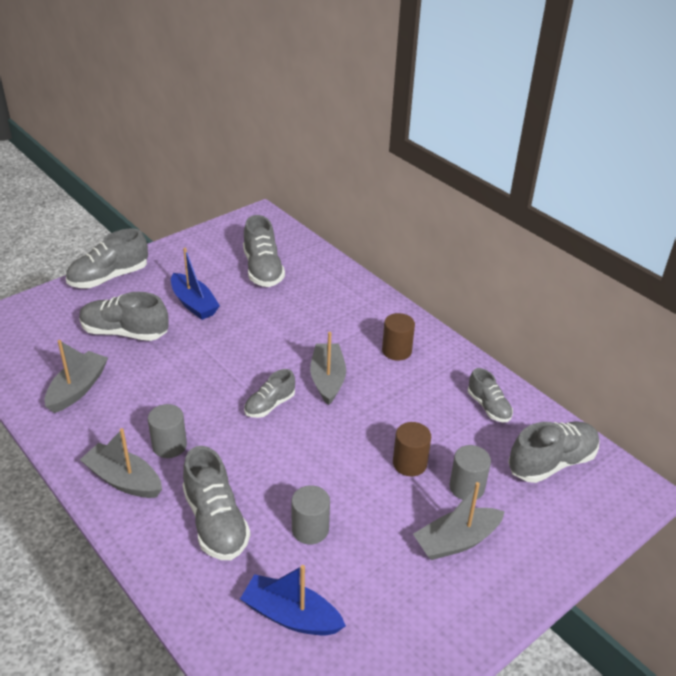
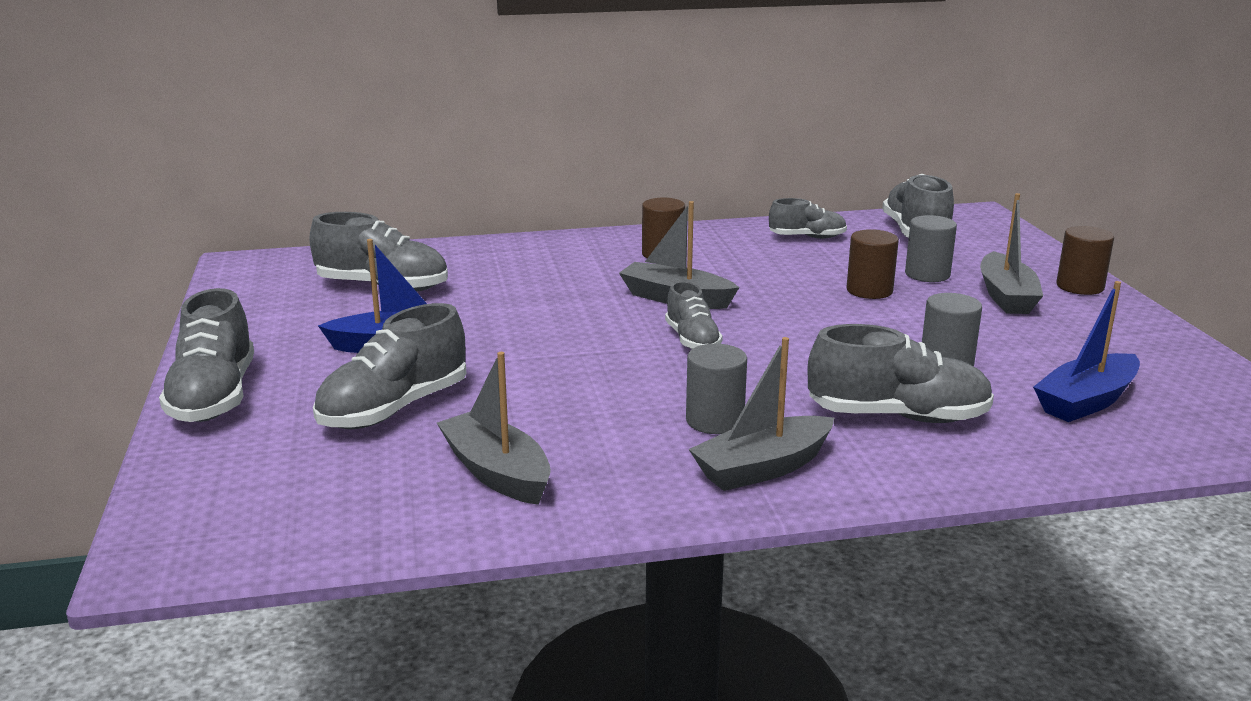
camera: 60 degrees left, 15 degrees down
(515, 584) = (1080, 286): none -> brown cylinder

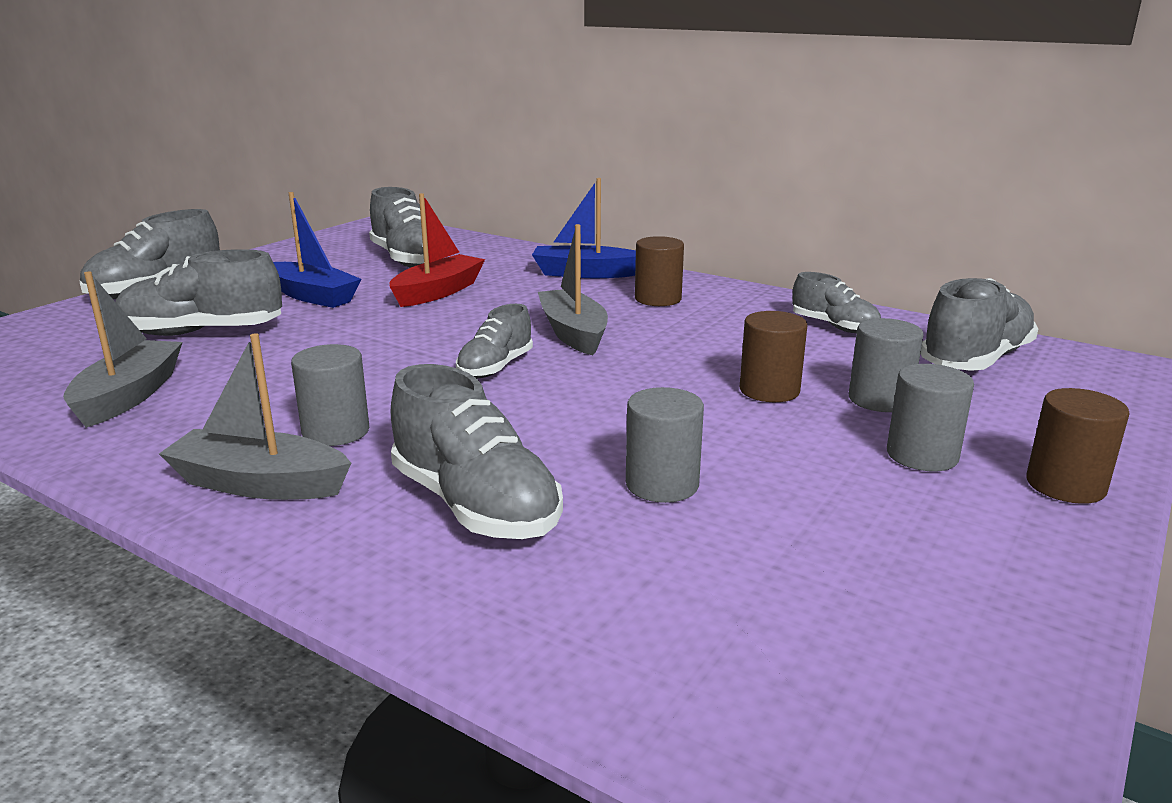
camera: 45 degrees right, 0 degrees up
(492, 304) = (438, 292): none -> red boat
(1006, 296) = (922, 455): grey boat -> grey cylinder
(1086, 401) = (711, 603): blue boat -> blue boat (585, 273)

